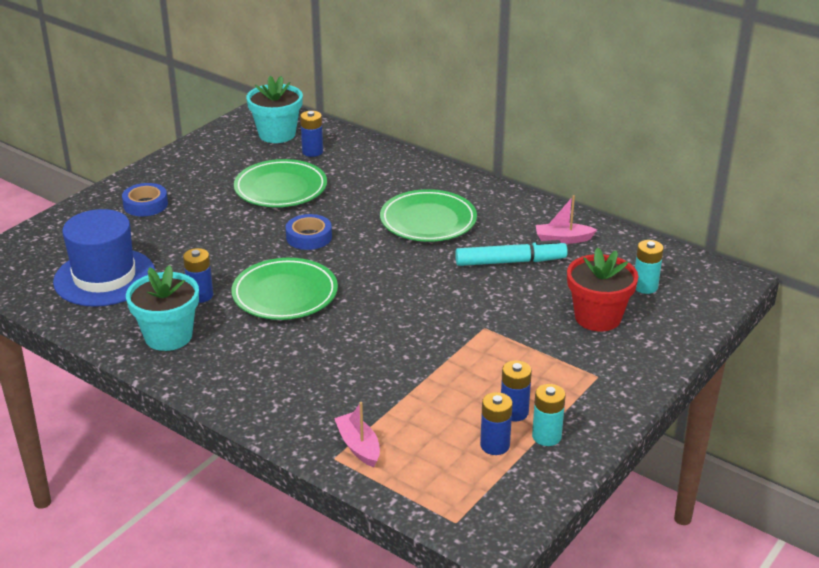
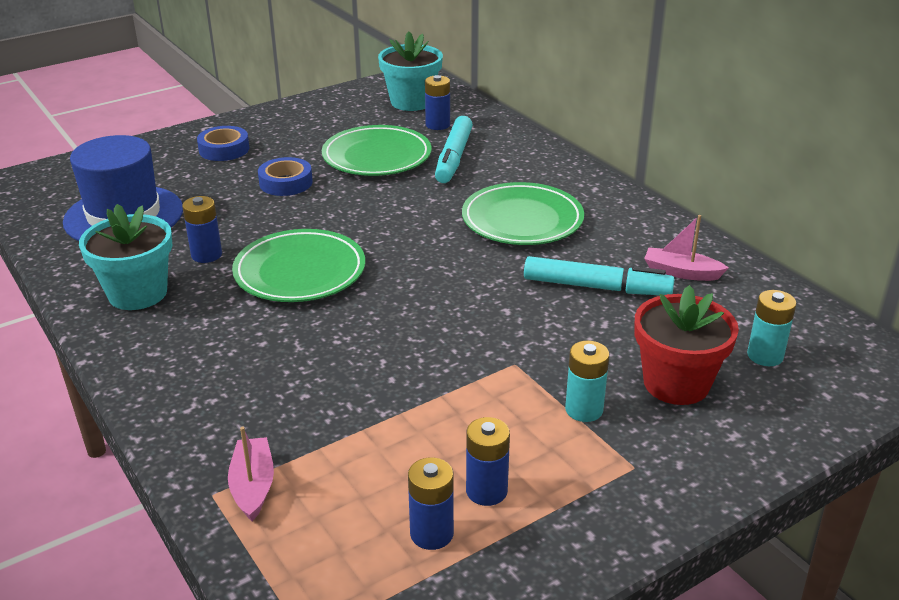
camera: 20 degrees right, 0 degrees up
(309, 237) = (371, 213): blue tape -> blue tape (286, 183)
(344, 179) = (453, 158): none -> turquoise marker
(546, 436) = (512, 539): turquoise battery -> turquoise battery (584, 410)

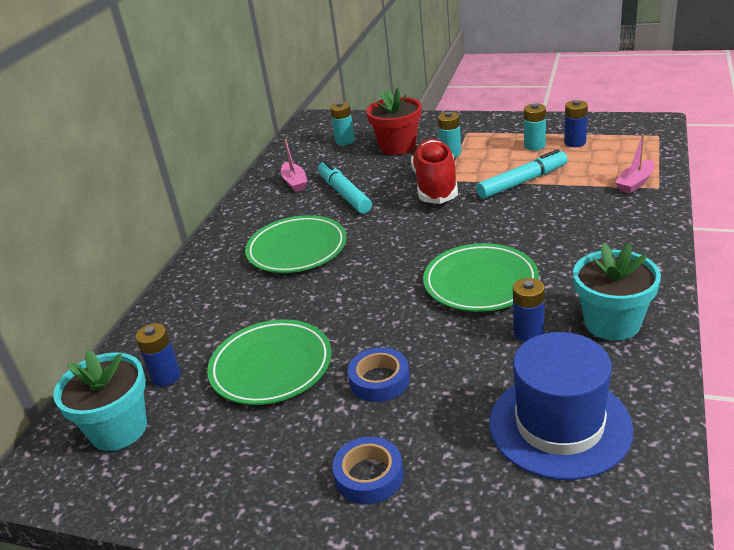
camera: 125 degrees left, 0 degrees up
(453, 158) = (229, 327): turquoise marker -> turquoise marker (522, 182)
(486, 491) = (534, 145): blue battery -> turquoise battery
(513, 348) = (435, 186): none -> red shoe

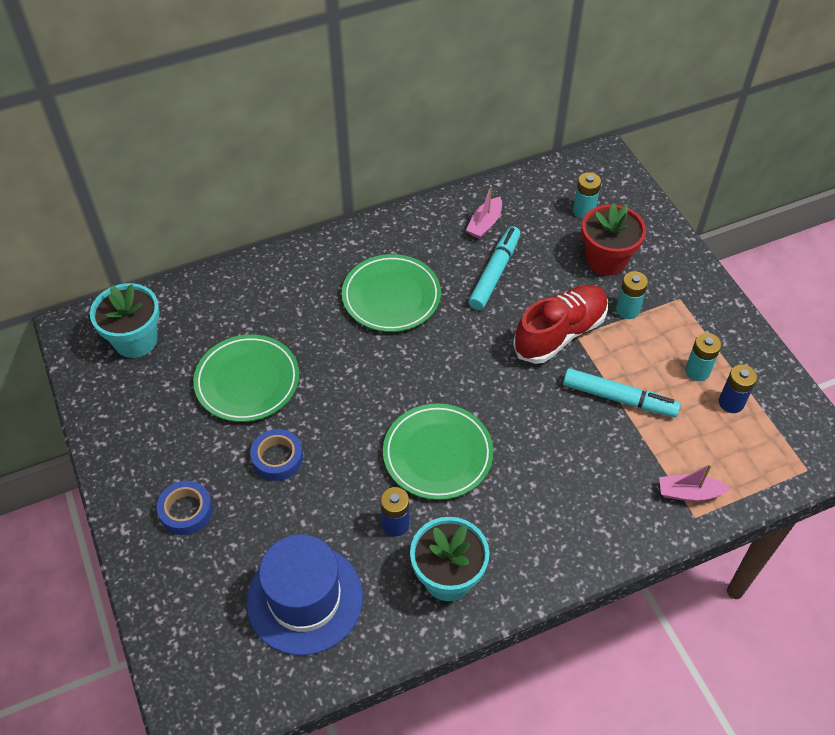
camera: 45 degrees right, 20 degrees up
(166, 376) = (197, 326): blue battery -> none

